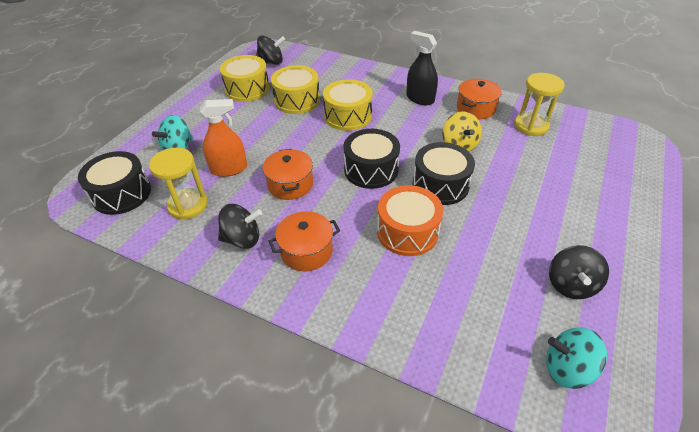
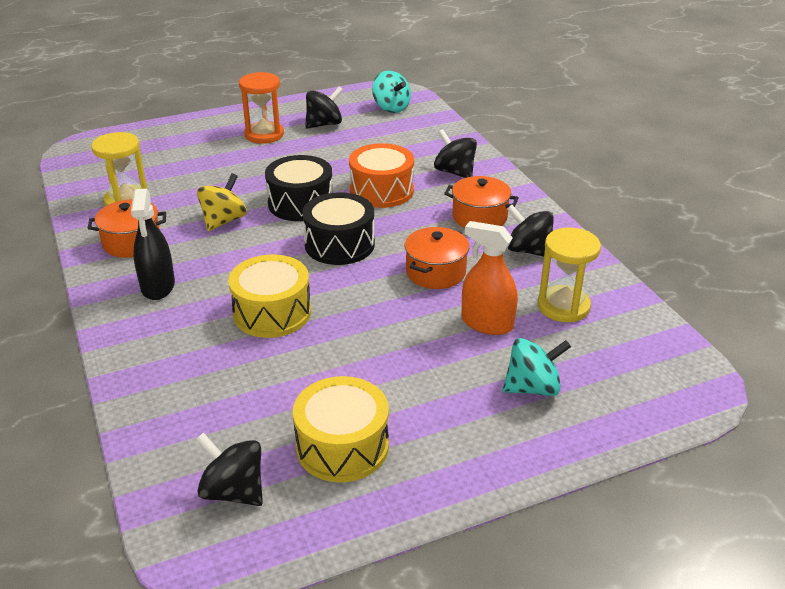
camera: 140 degrees left, 10 degrees down
(122, 194) = (639, 360): black drum -> none
(297, 100) = (299, 375): yellow drum -> none
(380, 295) = (454, 172): none -> black spinning top
(582, 234) = (264, 135): none -> orange hourglass

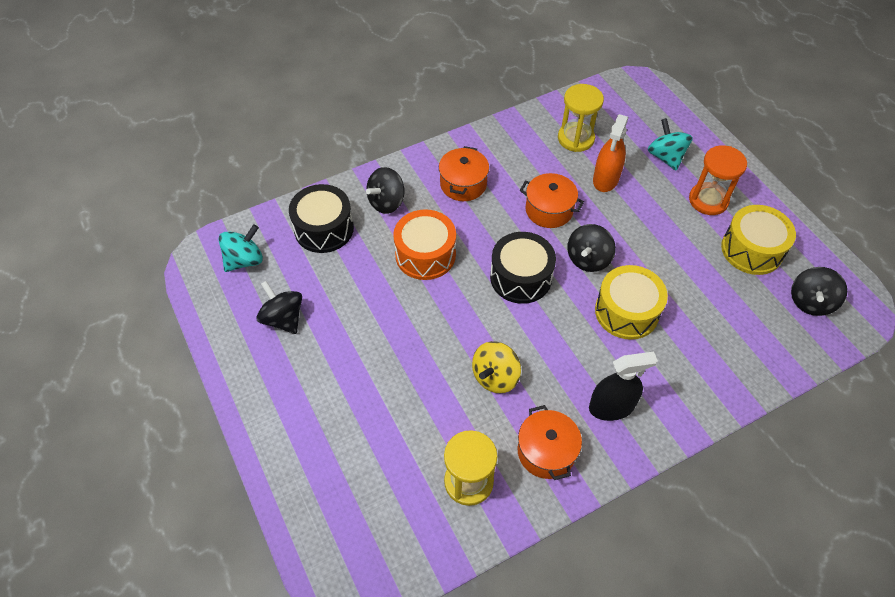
camera: 95 degrees left, 20 degrees up
(224, 221) = (495, 377): yellow spinning top -> yellow spinning top turned 75 degrees counterclockwise
(264, 135) = (308, 374): orange hourglass -> orange hourglass (708, 200)
(300, 203) = (455, 316): black drum -> black drum (324, 229)
(528, 250) = (508, 155): black spinning top -> black spinning top (588, 259)

